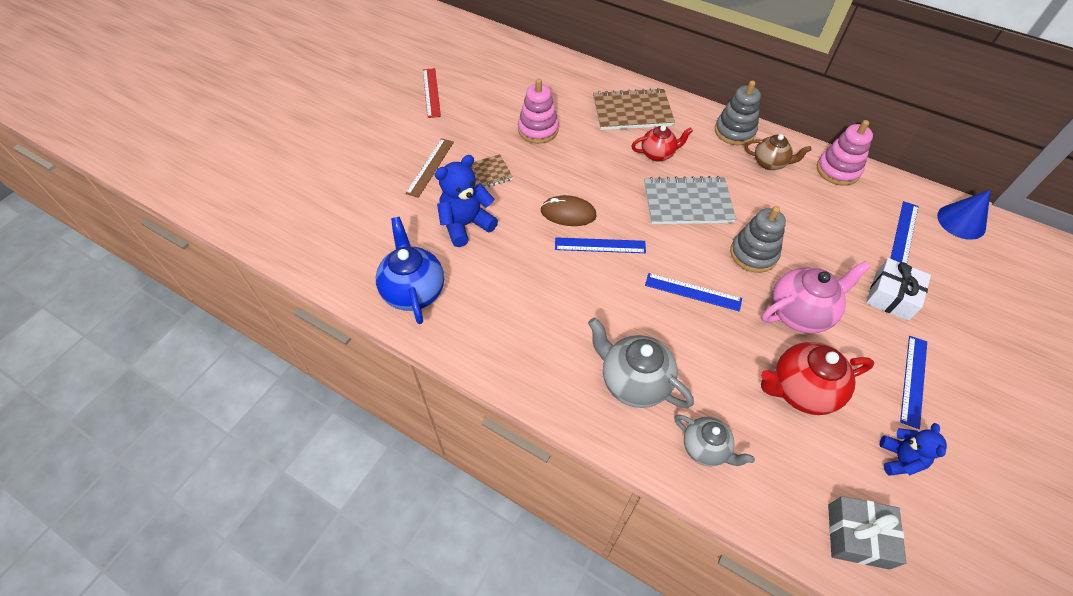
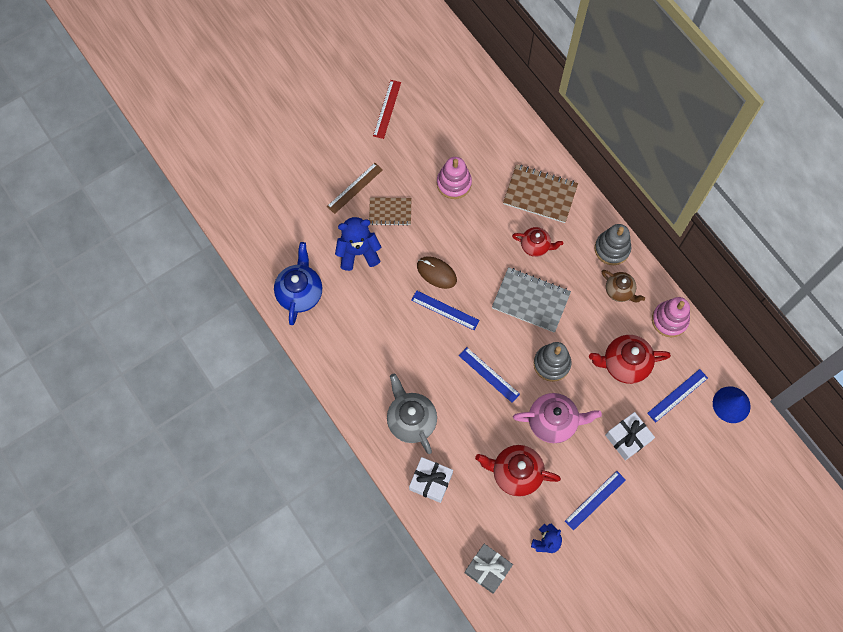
camera: 25 degrees right, 15 degrees up
(705, 448) = (431, 481): grey teapot -> white gift
(828, 225) = (624, 364): none -> red teapot

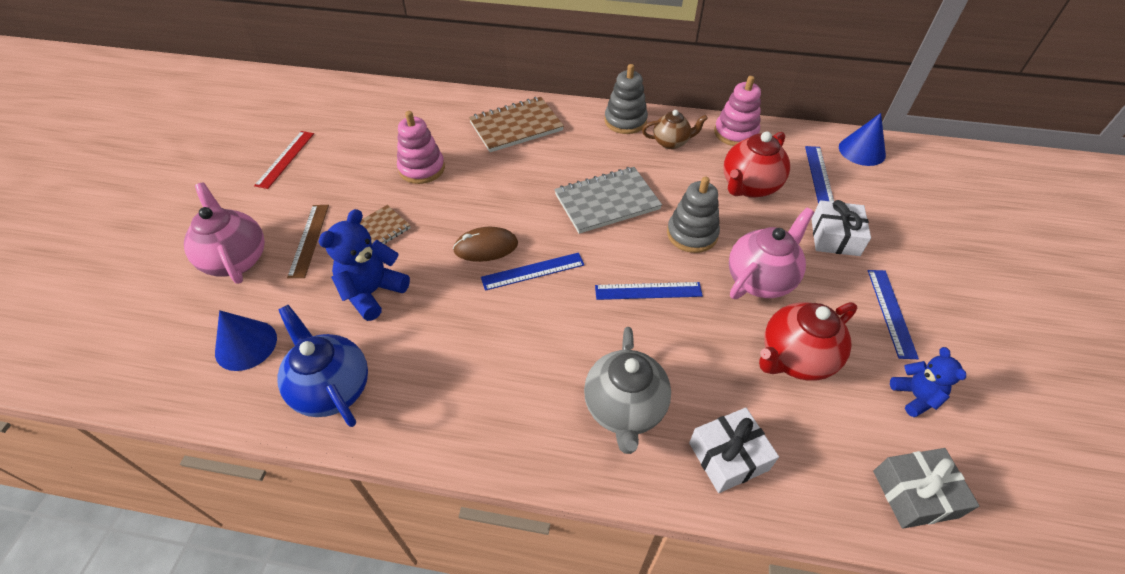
camera: 45 degrees left, 20 degrees down
(281, 234) = (246, 345): none -> blue cone
(311, 171) = (236, 259): none -> pink teapot
(387, 109) = (285, 159): red ruler -> red ruler turned 45 degrees clockwise
(411, 420) = (624, 409): grey teapot -> grey teapot turned 105 degrees counterclockwise
(535, 246) = (558, 161): red teapot -> none

